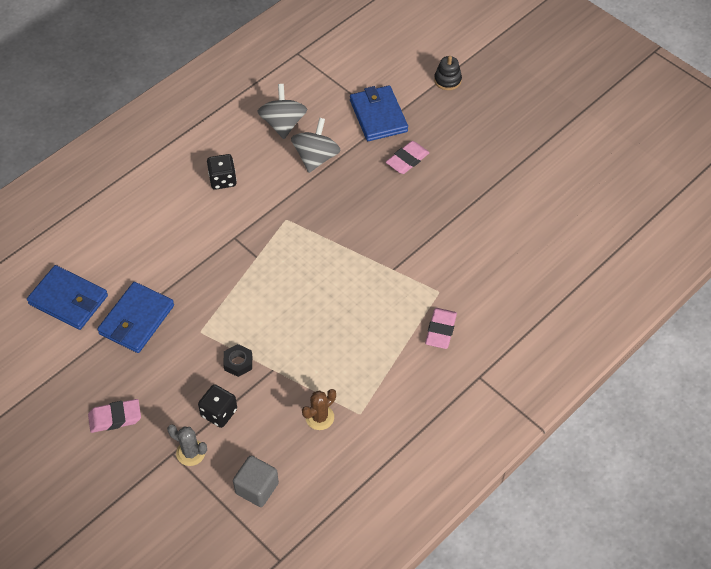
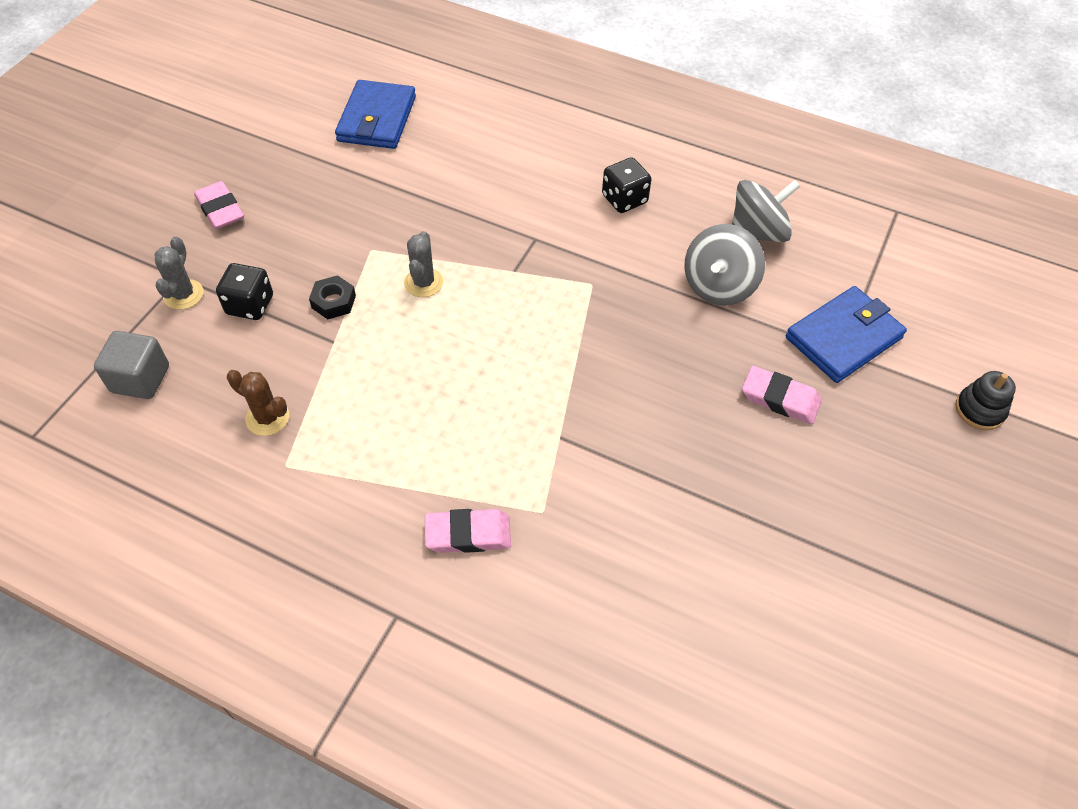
camera: 70 degrees right, 0 degrees up
(137, 320) = (369, 185): blue wallet -> none
(244, 308) = (423, 282): none -> grey cactus
(316, 158) = (719, 286): grey spinning top -> grey spinning top turned 120 degrees clockwise

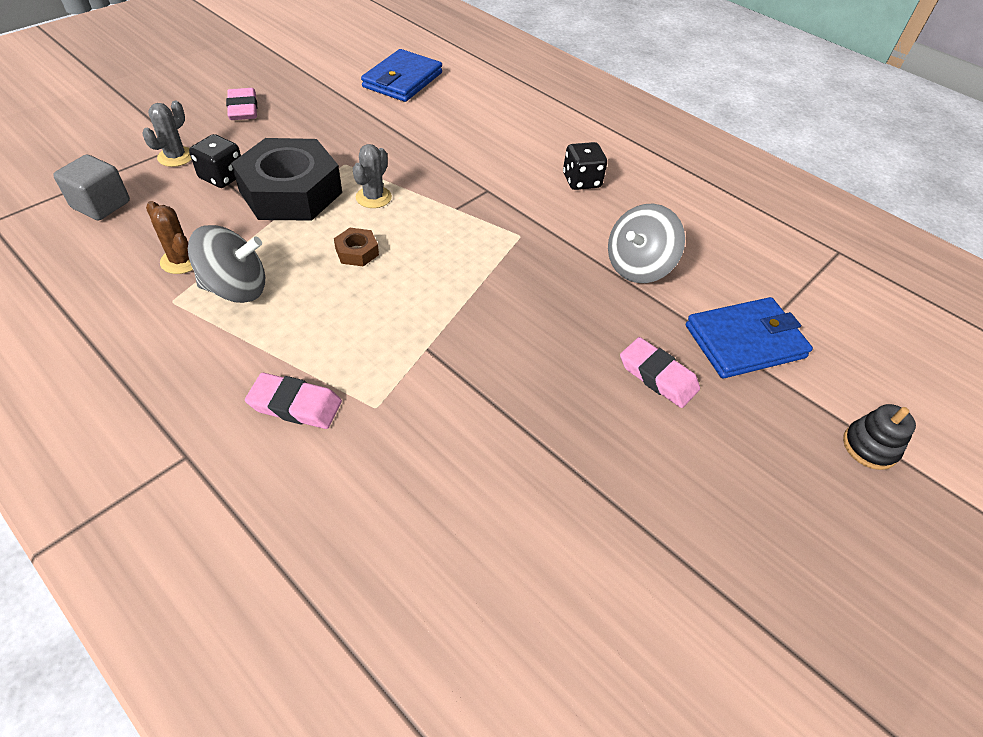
camera: 15 degrees right, 5 degrees down
(333, 302) = (290, 192): black nut -> black nut, size x2.47
(440, 353) = (357, 252): none -> brown nut
(757, 232) = (694, 235): grey spinning top -> grey spinning top (236, 288)

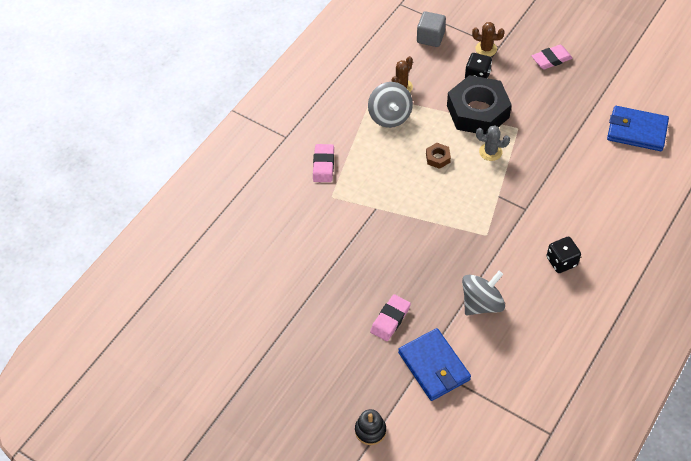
camera: 85 degrees right, 5 degrees up
(176, 157) = (486, 49): grey cactus -> brown cactus
(638, 267) = (481, 303): grey spinning top -> grey spinning top turned 105 degrees clockwise

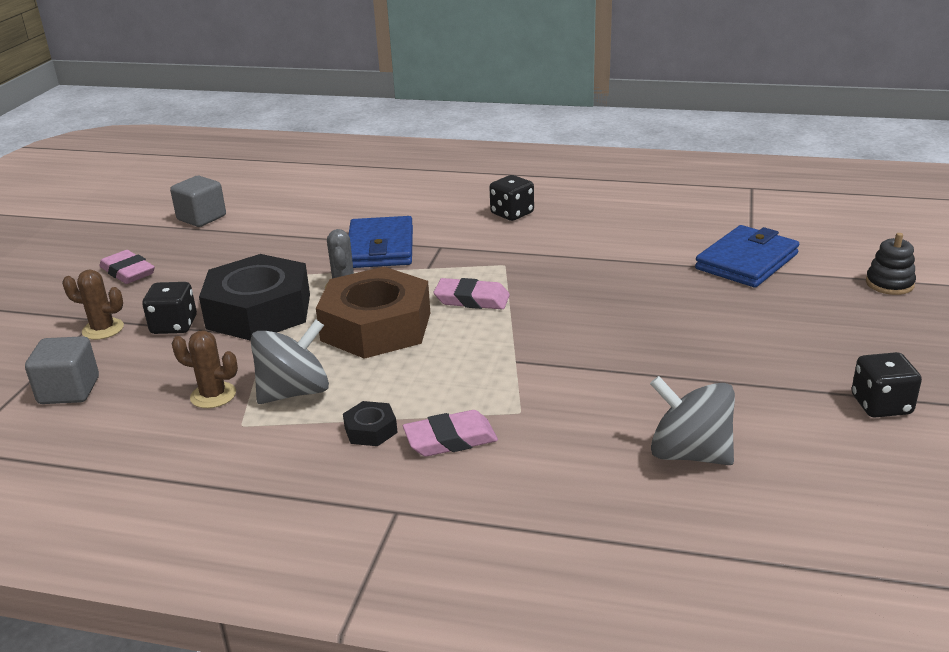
camera: 110 degrees left, 25 degrees down
(261, 346) = (881, 405): none -> black dice
(345, 139) = (371, 430): none -> black nut
(390, 319) = (710, 305): pink eraser -> pink eraser (472, 299)
(438, 158) = (376, 326): brown nut -> brown nut, size x2.47
(481, 303) = (620, 249): grey spinning top -> grey spinning top (689, 454)
(486, 49) = (103, 329): brown cactus -> brown cactus turned 75 degrees counterclockwise
(619, 96) = (201, 218): none -> grey cube
(637, 131) = (266, 201): blue wallet -> blue wallet (380, 247)

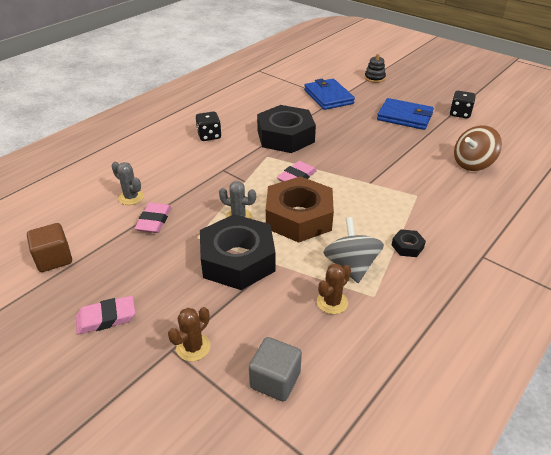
camera: 65 degrees left, 10 degrees up
(174, 325) = (222, 305): black dice -> none
(201, 218) = (54, 259): grey cube -> brown cube
(332, 216) = (131, 197): none -> grey cactus
(380, 247) = (200, 190): blue wallet -> blue wallet (404, 117)
(450, 439) = (430, 222): pink eraser -> pink eraser (154, 221)
(573, 262) = (285, 136): none -> black nut
(689, 454) = (472, 164): grey spinning top -> brown spinning top

